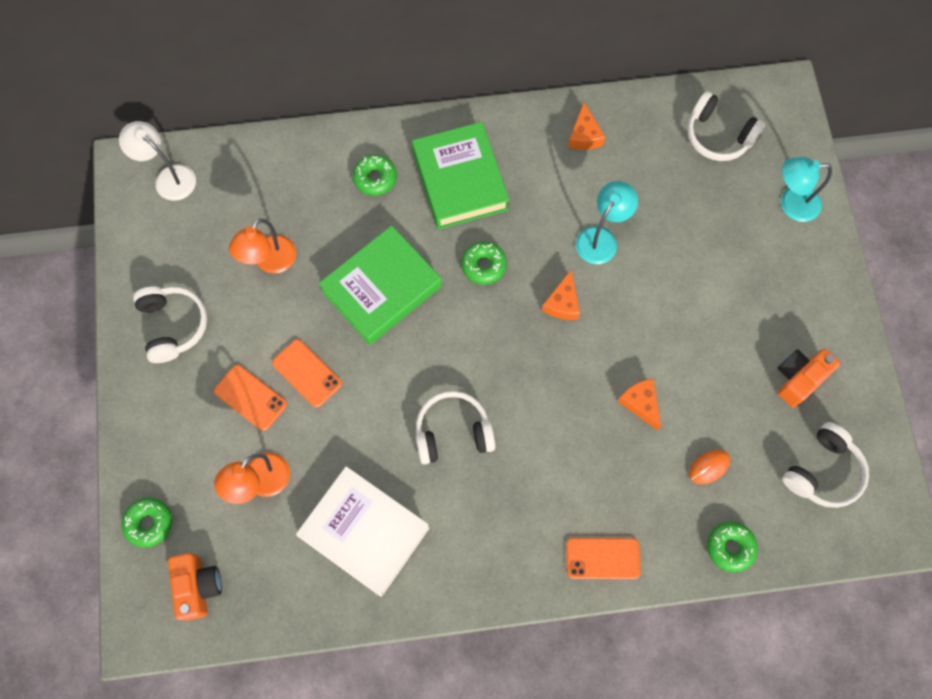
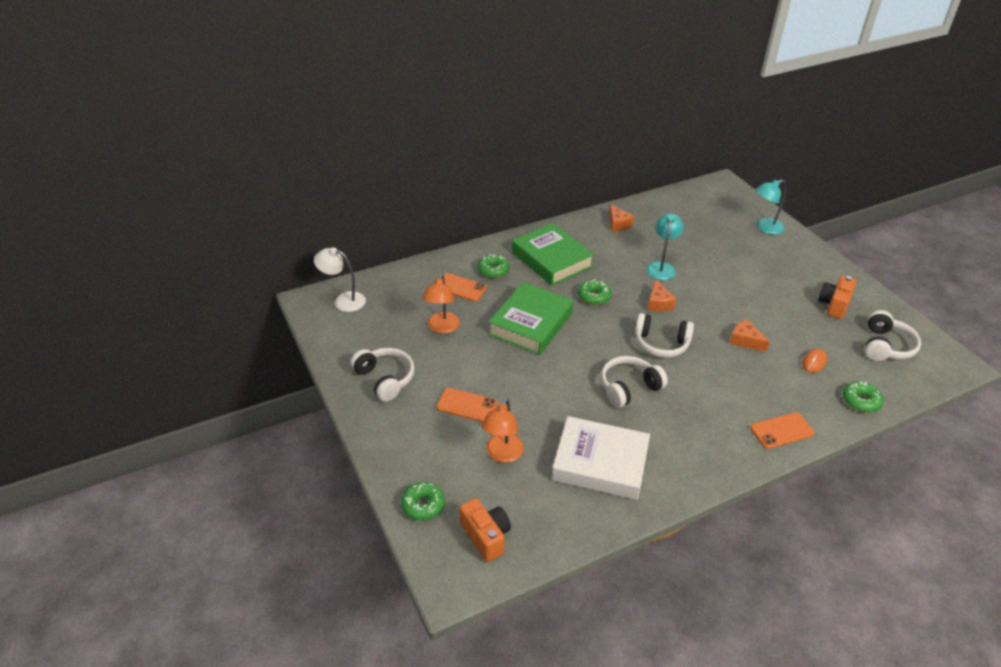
camera: 20 degrees left, 30 degrees down
(307, 373) = (502, 381): orange phone -> orange phone (460, 288)
(718, 136) = (699, 208): white headphones -> white headphones (661, 344)

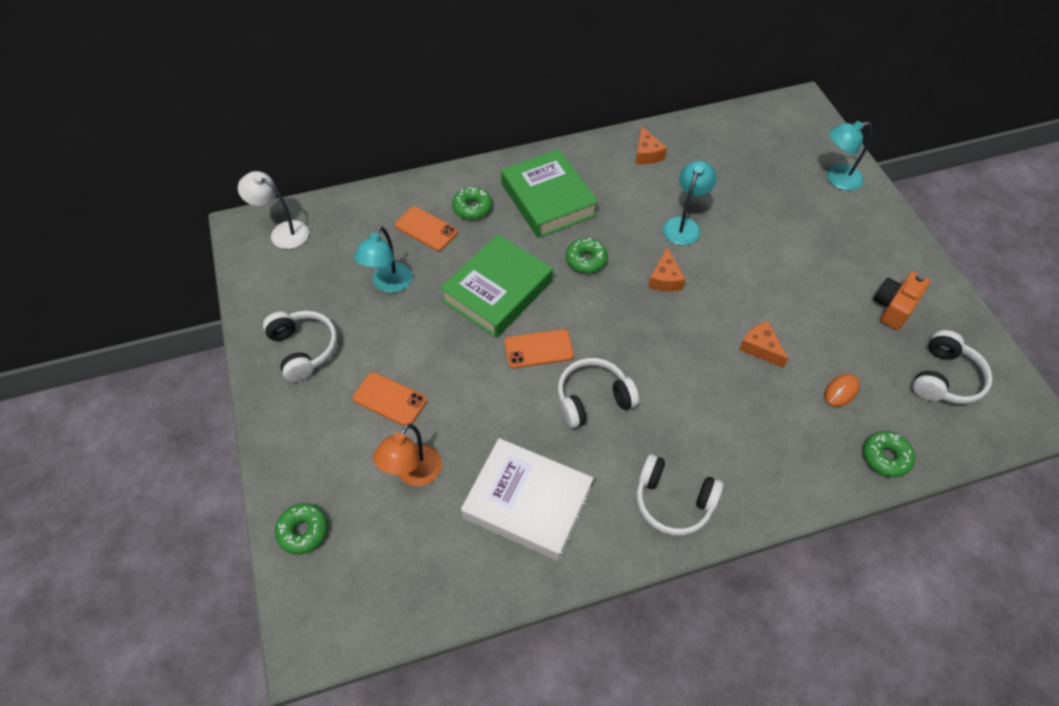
camera: 10 degrees right, 15 degrees up
(442, 328) = (389, 284): orange lamp -> turquoise lamp
(486, 536) = (364, 585): orange camera -> none
(661, 344) = (651, 340): white headphones -> white headphones (673, 502)
(781, 431) = (768, 487): orange phone -> orange phone (538, 349)

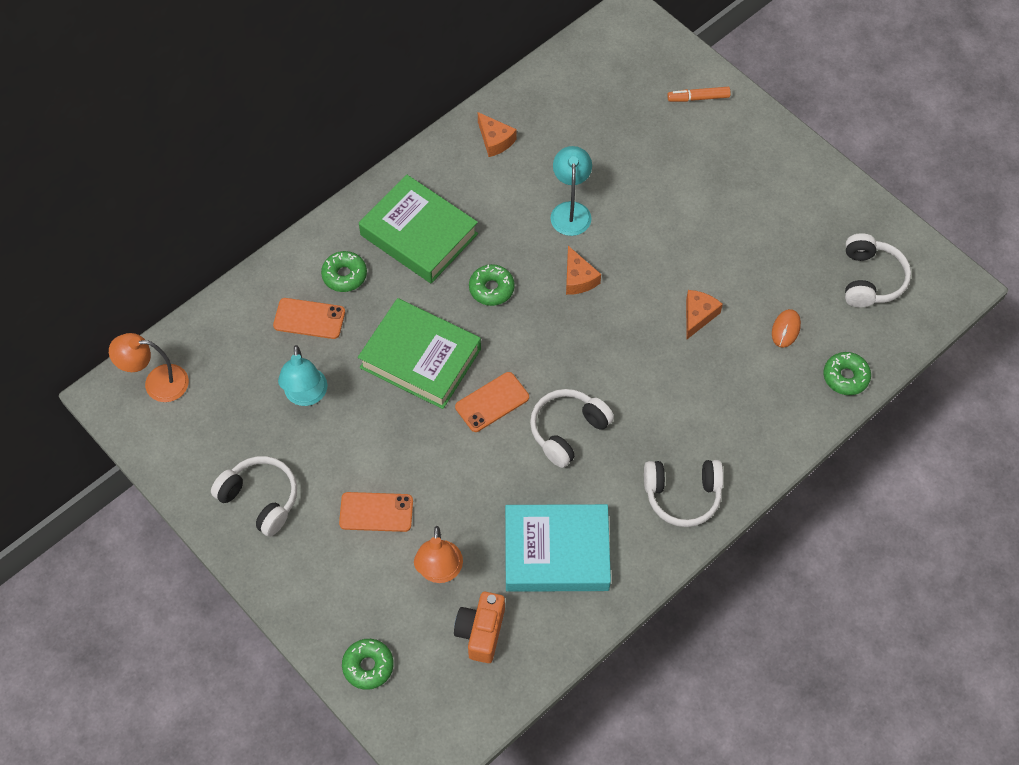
camera: 25 degrees left, 5 degrees up
(283, 232) = (157, 383): white lamp -> orange lamp
(497, 291) = (420, 358): green book -> green book turned 75 degrees counterclockwise
(527, 503) = (556, 552): white book -> turquoise book
(760, 348) = (698, 316): orange cheese -> orange cheese turned 90 degrees clockwise
(837, 179) = (698, 98): turquoise lamp -> orange marker
(893, 307) = (802, 223): orange camera -> orange camera (481, 632)

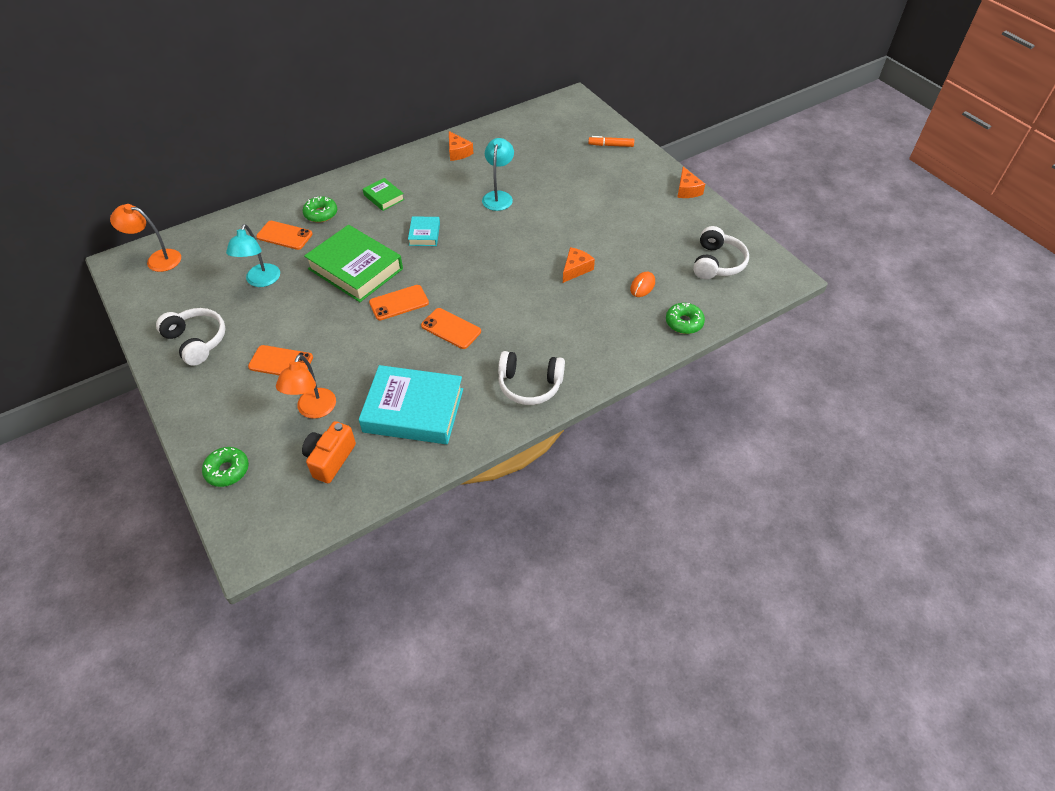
camera: 10 degrees right, 10 degrees down
(419, 234) = (384, 197): green book -> green book, size x0.48
(491, 289) = (424, 234): green donut -> turquoise book
(567, 430) = (451, 328): white headphones -> orange phone
(578, 278) = (491, 236): orange cheese -> orange cheese (687, 190)

